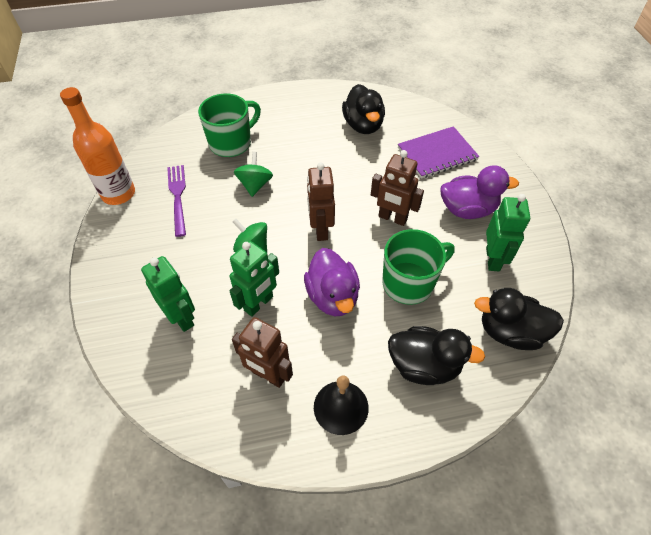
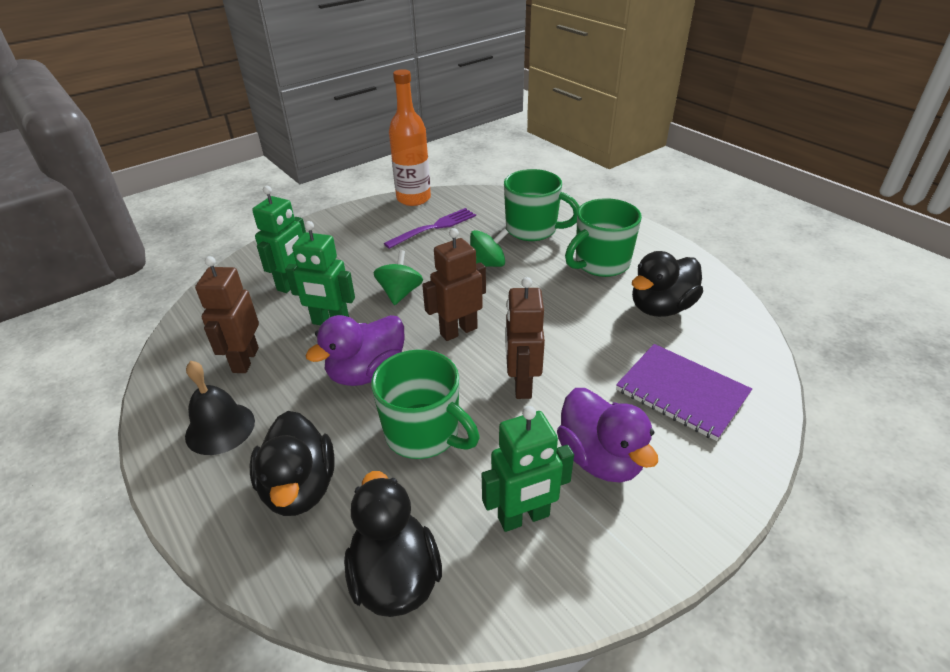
camera: 65 degrees right, 15 degrees down
(300, 129) = (600, 264): none -> green mug

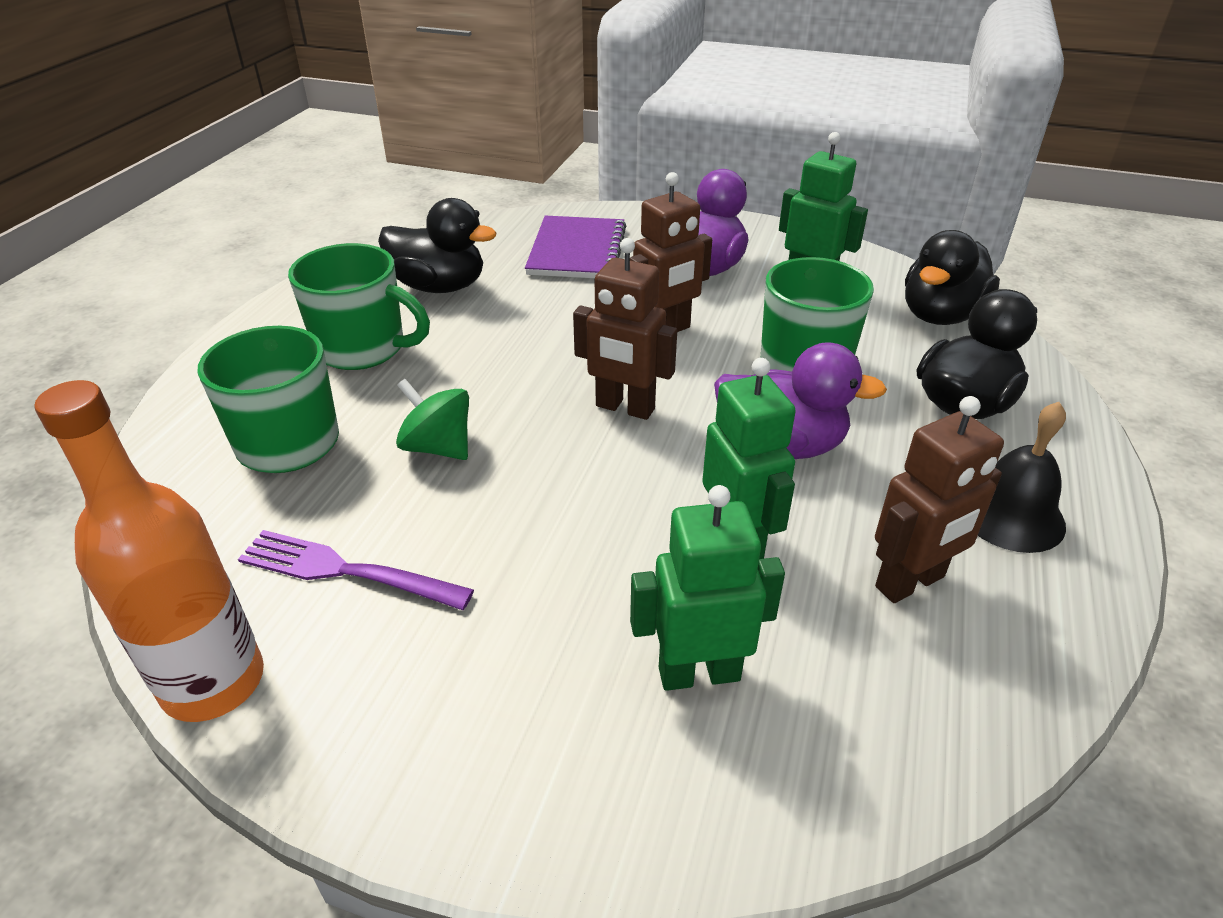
camera: 125 degrees left, 0 degrees up
(400, 293) = (595, 504): green spinning top -> none

